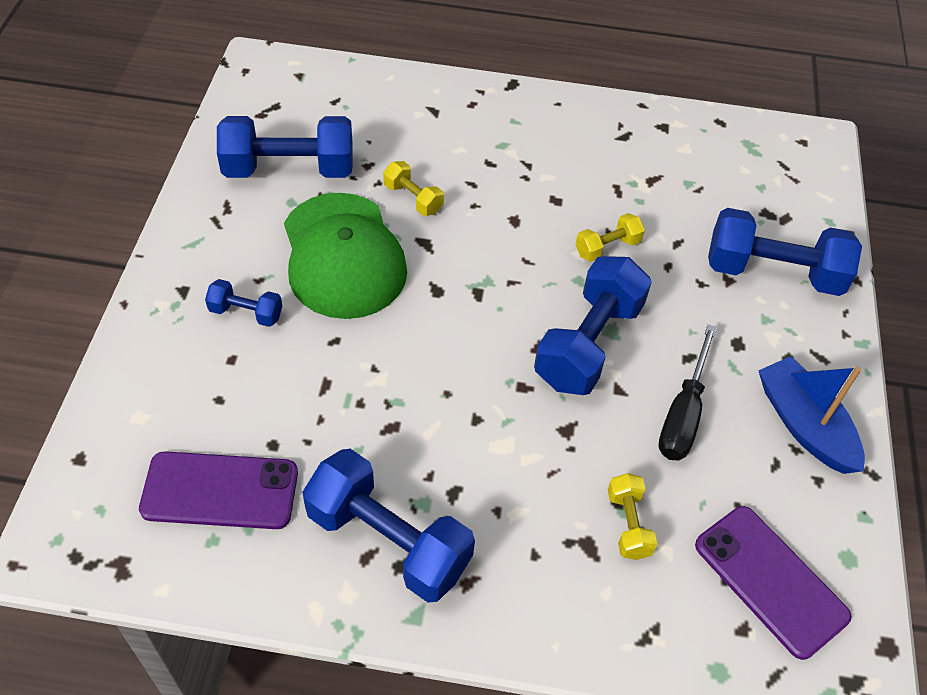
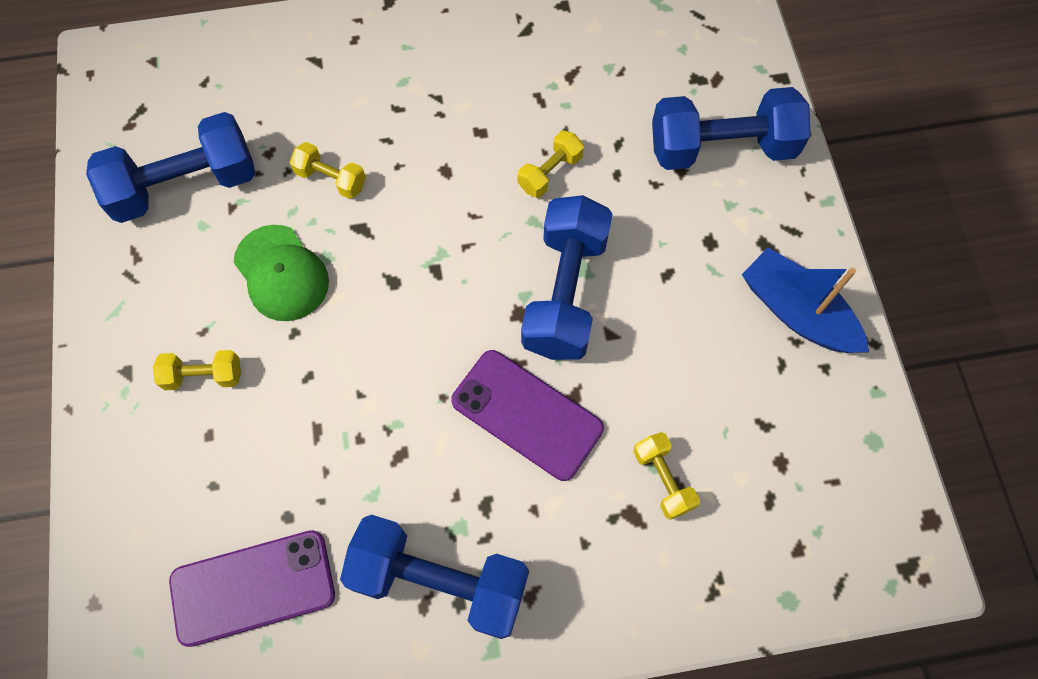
camera: 15 degrees left, 15 degrees up
(246, 313) = (203, 376): blue dumbbell -> yellow dumbbell
(343, 256) = (281, 273): green cap -> green cap, size x0.62
(683, 413) = (680, 340): black screwdriver -> none
(770, 580) = (810, 490): purple phone -> purple phone (527, 414)

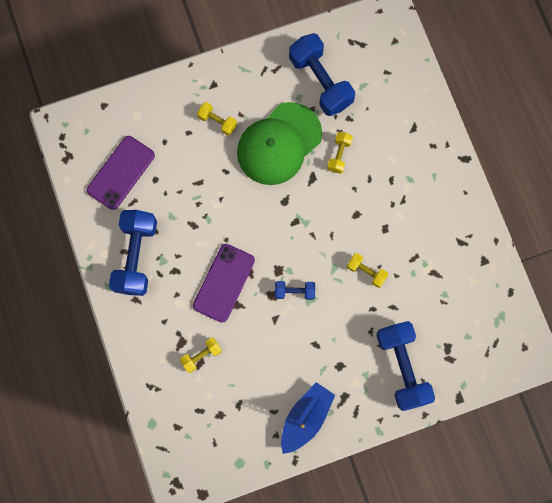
camera: 80 degrees right, 10 degrees up
(203, 376) = (217, 121): yellow dumbbell -> yellow dumbbell turned 45 degrees counterclockwise
(253, 587) = (121, 172): purple phone -> purple phone turned 60 degrees clockwise
(281, 273) = (279, 144): green cap -> green cap, size x1.61
(565, 292) = (294, 291): blue dumbbell -> blue dumbbell, size x0.49

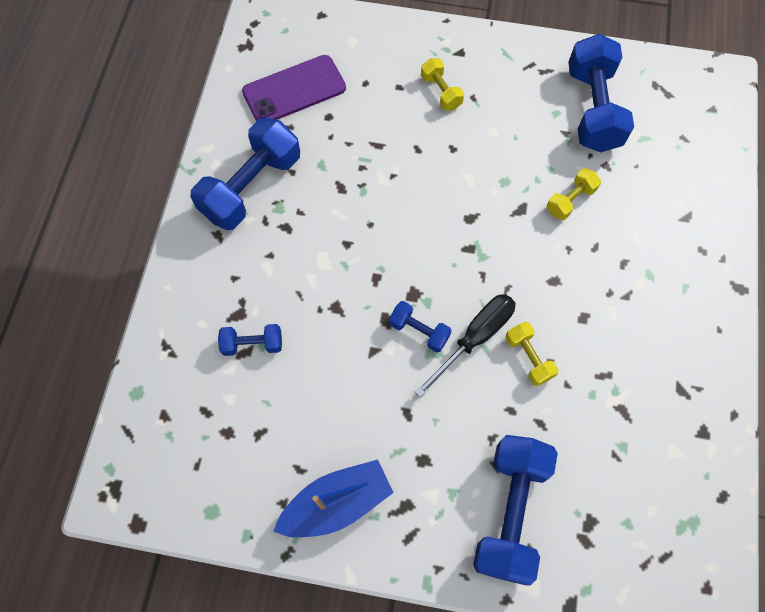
camera: 30 degrees right, 10 degrees down
(201, 355) = (252, 344): yellow dumbbell -> blue dumbbell
(224, 283) = (336, 272): purple phone -> none
(279, 144) = (501, 151): green cap -> none
(329, 277) = (474, 338): none -> black screwdriver

